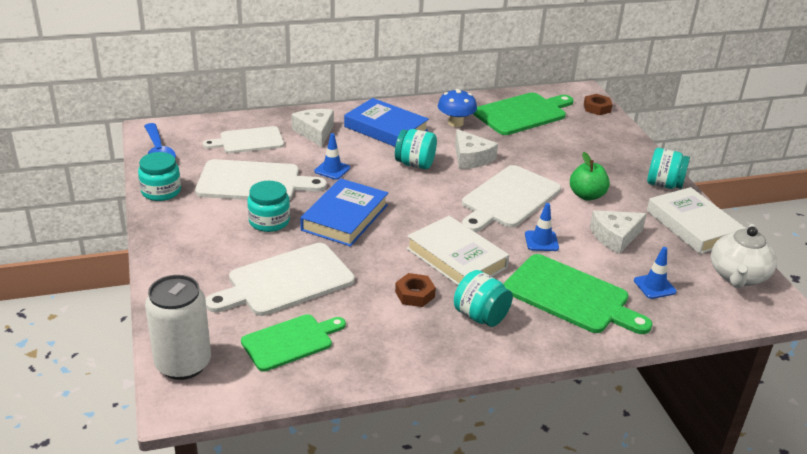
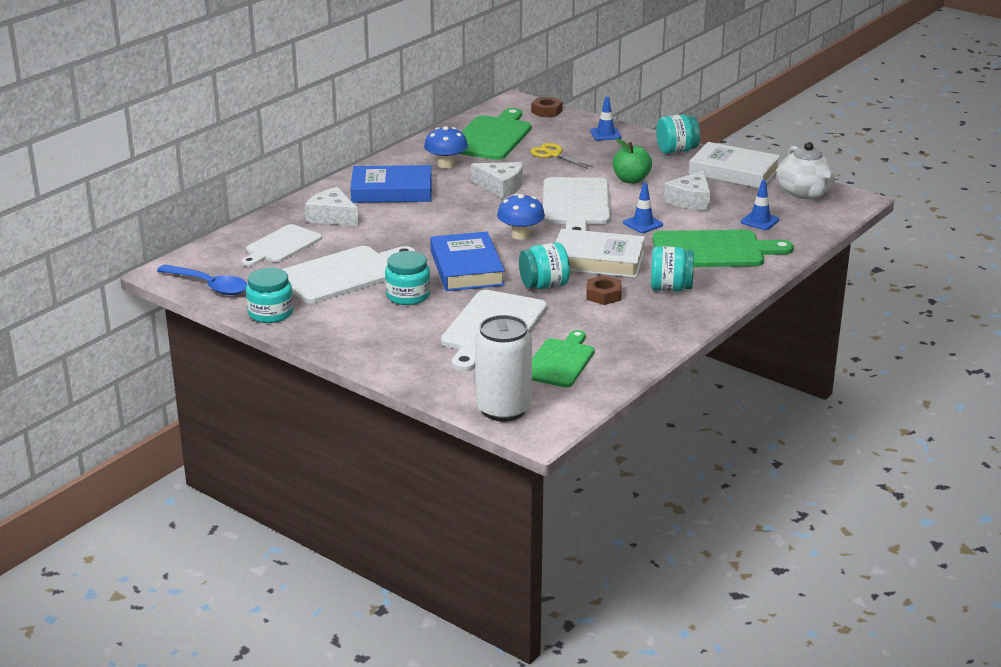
camera: 35 degrees left, 5 degrees down
(332, 170) = (397, 239): blue traffic cone -> blue traffic cone (605, 134)
(415, 164) = (461, 208): turquoise jar -> turquoise jar (544, 286)
(426, 207) = (520, 235): none -> blue mushroom
(551, 147) = (553, 155): none -> yellow scissors

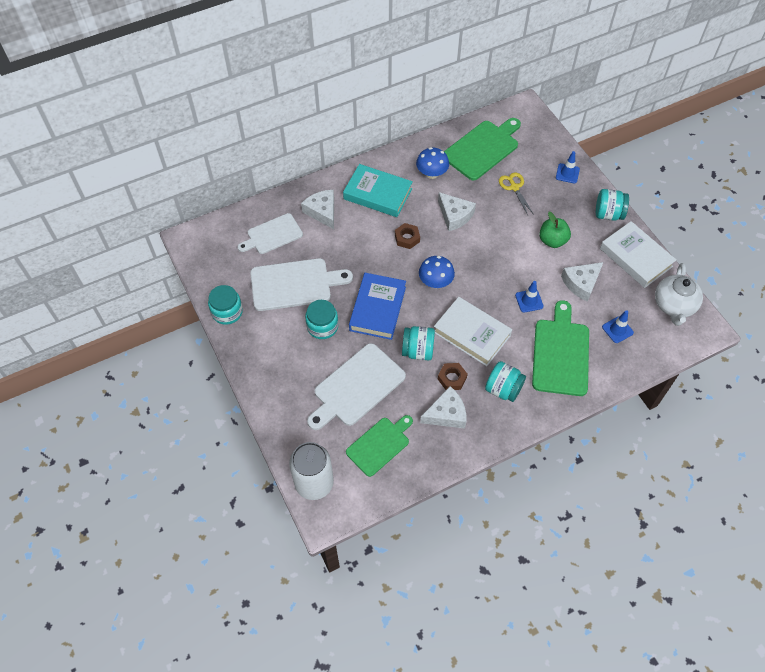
camera: 25 degrees right, 30 degrees up
(209, 286) = (205, 265): blue spoon -> none
(392, 191) = (377, 194): blue book -> turquoise book
(546, 111) = (541, 127): brown nut -> brown nut (407, 238)
(576, 204) = (495, 258): white cutting board -> none
(620, 320) = (446, 414): none -> white cheese
(713, 250) = (560, 354): green cutting board -> green cutting board turned 105 degrees counterclockwise

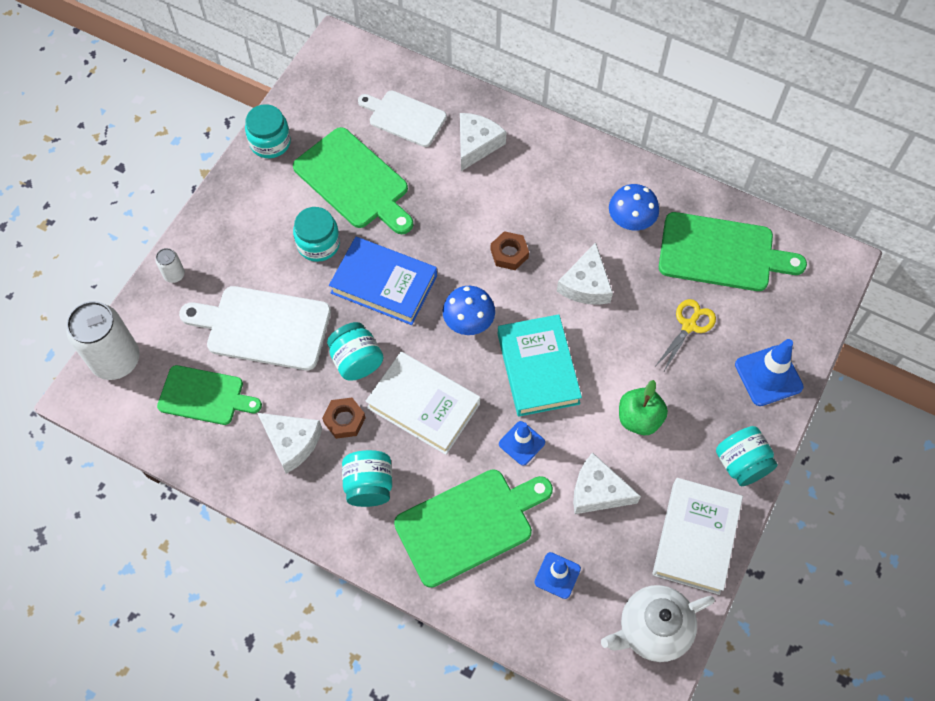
camera: 55 degrees right, 5 degrees up
(278, 416) = (174, 275): none -> white can
(294, 284) = (354, 181): white cutting board -> green cutting board
(377, 194) = (550, 183): turquoise book -> turquoise book (538, 368)
(377, 308) = (384, 284): blue book -> blue book turned 45 degrees clockwise
(472, 334) = (423, 405): white book -> white book turned 60 degrees counterclockwise
(567, 173) = (768, 376): blue traffic cone -> blue traffic cone, size x1.56

